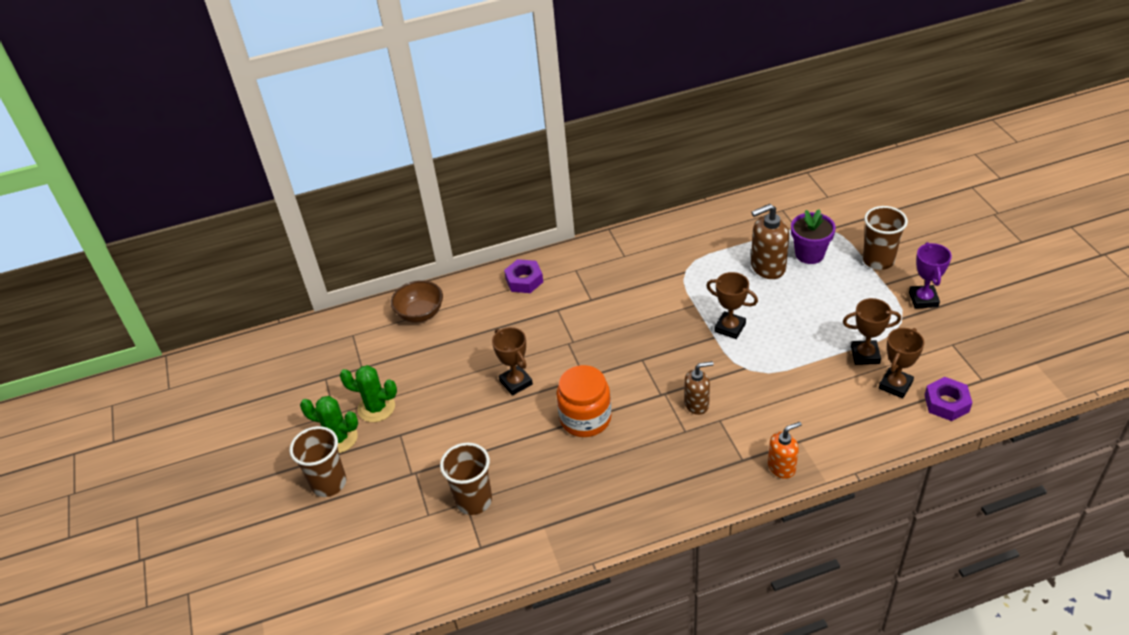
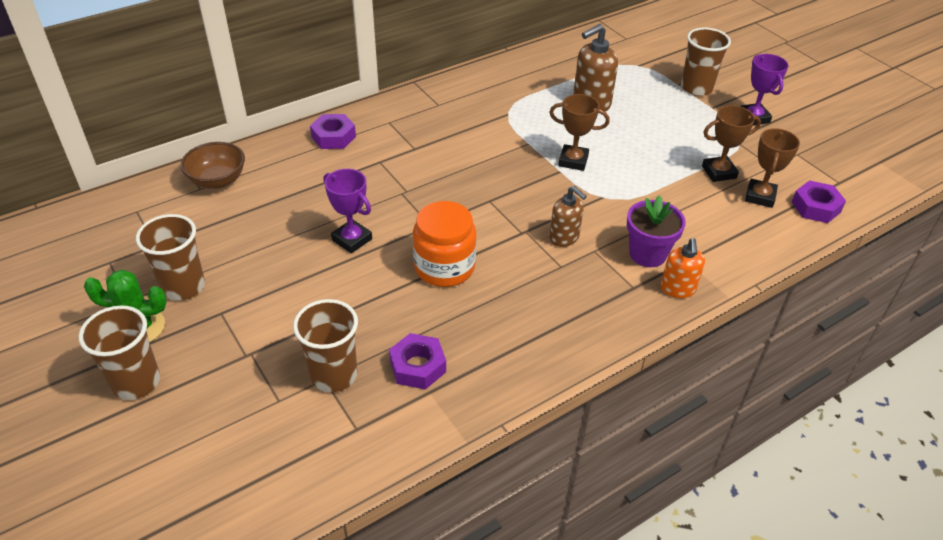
camera: 20 degrees left, 0 degrees up
(376, 408) = (183, 287): green cactus -> brown cup
(516, 382) = (352, 239): brown trophy -> purple trophy
(540, 503) = (417, 366): none -> purple nut
(697, 404) = (564, 237): brown soap dispenser -> brown soap dispenser turned 75 degrees clockwise
(781, 467) = (678, 289): orange soap dispenser -> orange soap dispenser turned 135 degrees clockwise
(809, 254) = (628, 88): purple flower pot -> purple flower pot (647, 254)

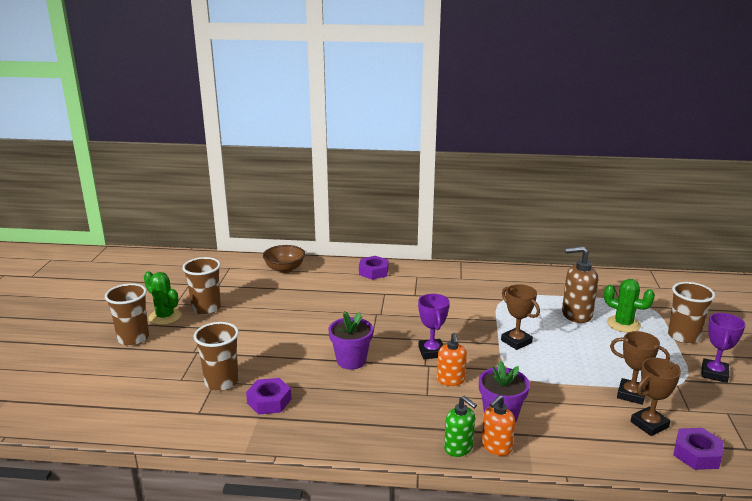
camera: 40 degrees right, 20 degrees down
(352, 239) = (317, 324): purple trophy -> purple trophy (431, 352)
(444, 267) = (351, 361): orange jar -> purple flower pot
(564, 237) = (451, 380): brown soap dispenser -> orange soap dispenser
(639, 96) = (623, 324): none -> green cactus
(650, 309) = (458, 448): none -> green soap dispenser

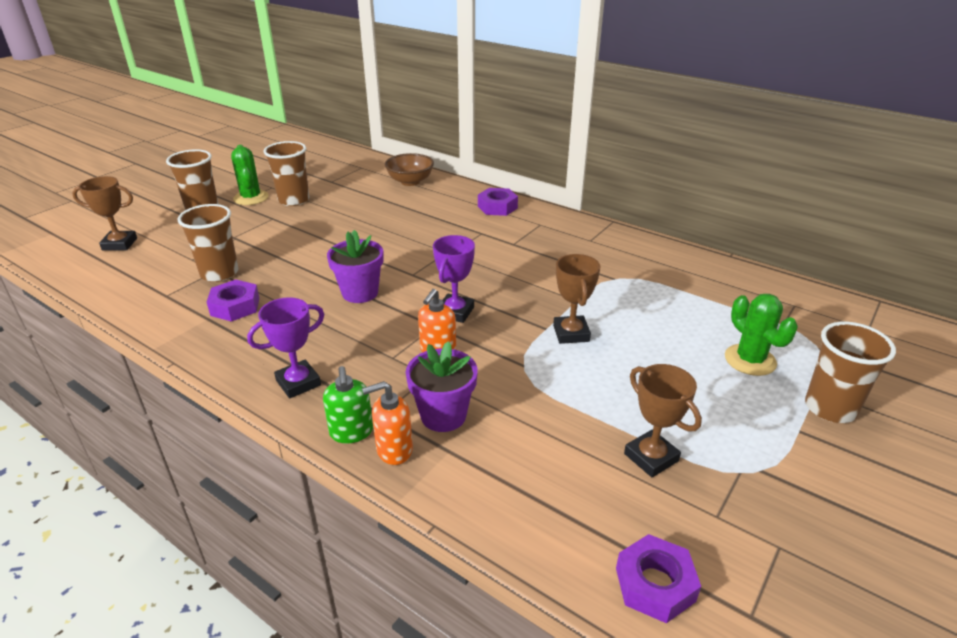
camera: 30 degrees right, 10 degrees up
(576, 314) = (693, 326): brown soap dispenser -> none
(649, 424) = (630, 509): brown trophy -> brown trophy (119, 244)
(714, 373) = (823, 479): purple trophy -> purple trophy (298, 383)

